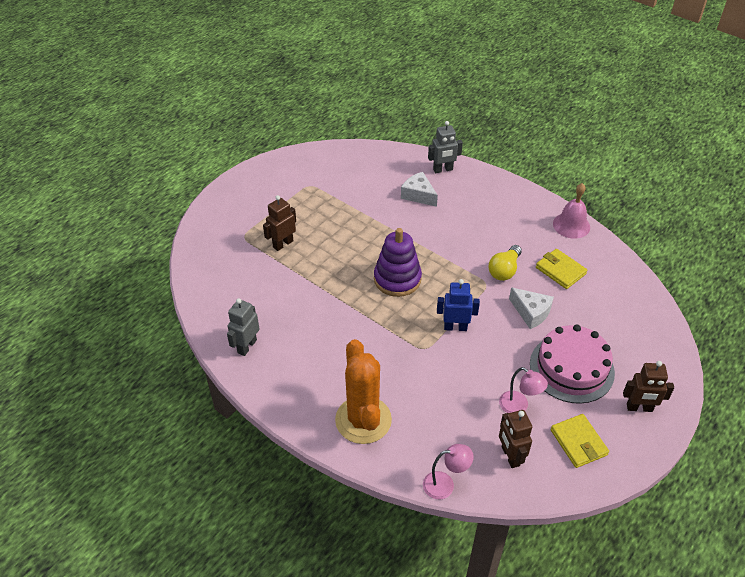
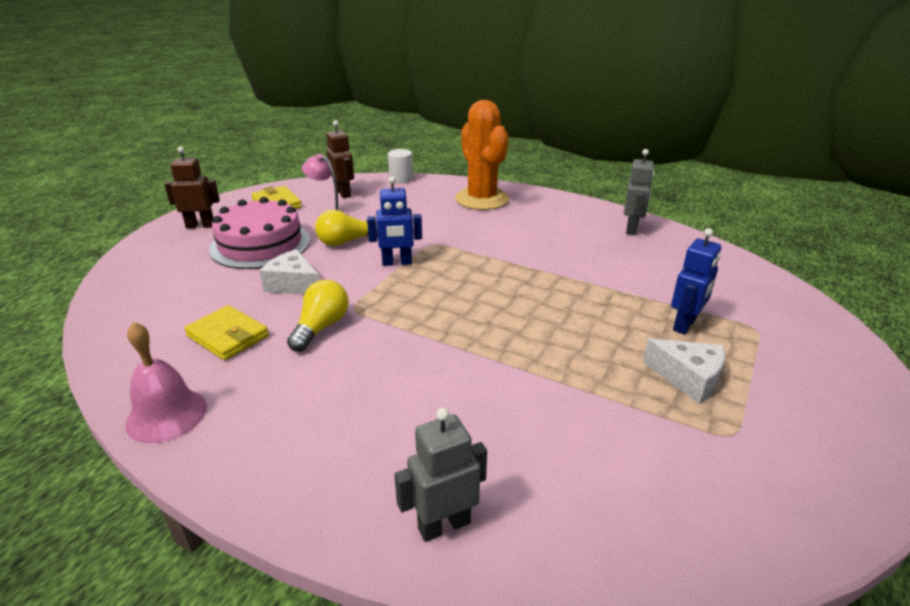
camera: 170 degrees right, 15 degrees down
(283, 244) = (685, 325): brown robot -> blue robot
(397, 279) = (485, 300): purple stacking toy -> none
(418, 195) = (489, 442): white cheese -> white cheese (688, 378)
(445, 484) = (401, 179): pink lamp -> white cylinder
(497, 362) = (346, 242): none -> yellow light bulb

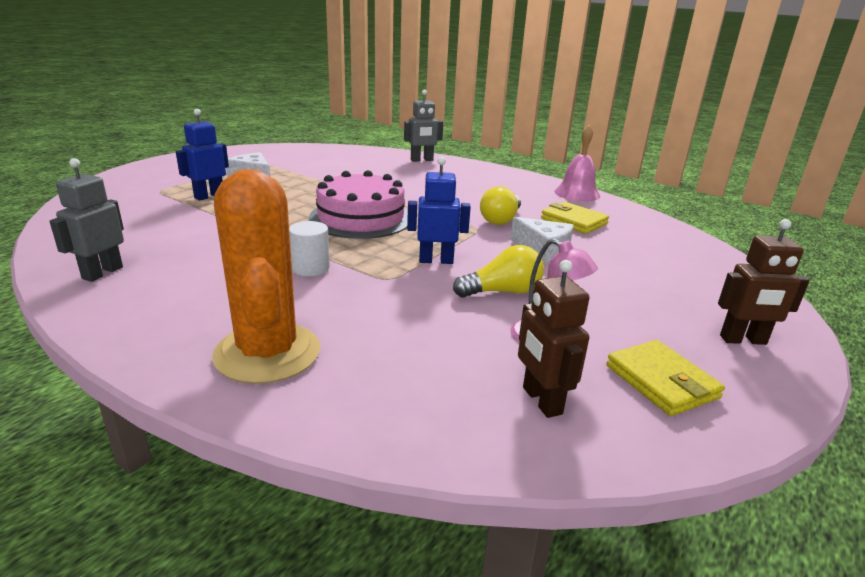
camera: 175 degrees left, 5 degrees down
(260, 244) = (617, 299): pink cake -> pink cake (361, 218)
(401, 179) = (414, 445): white cylinder -> white cylinder (310, 268)

